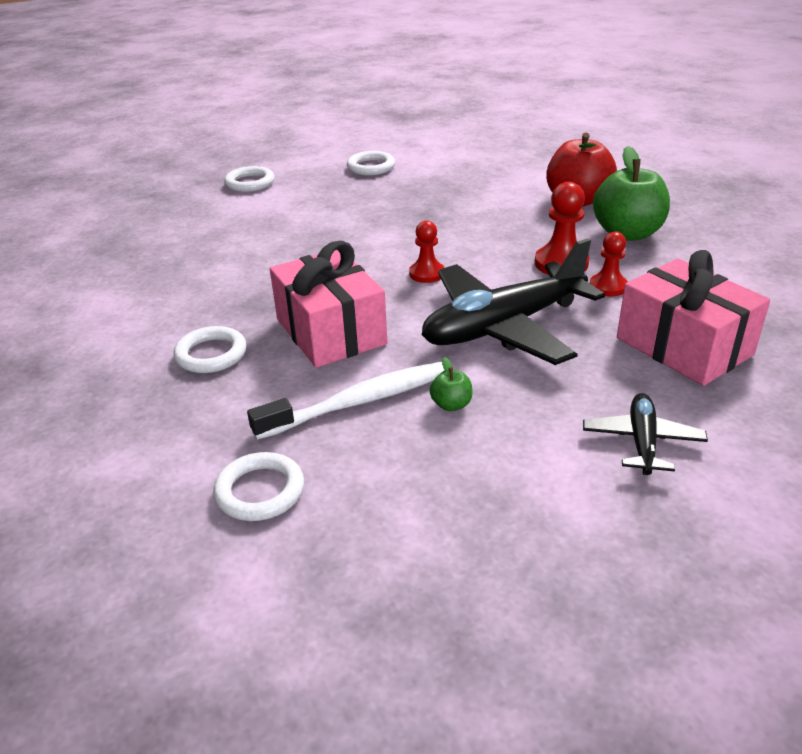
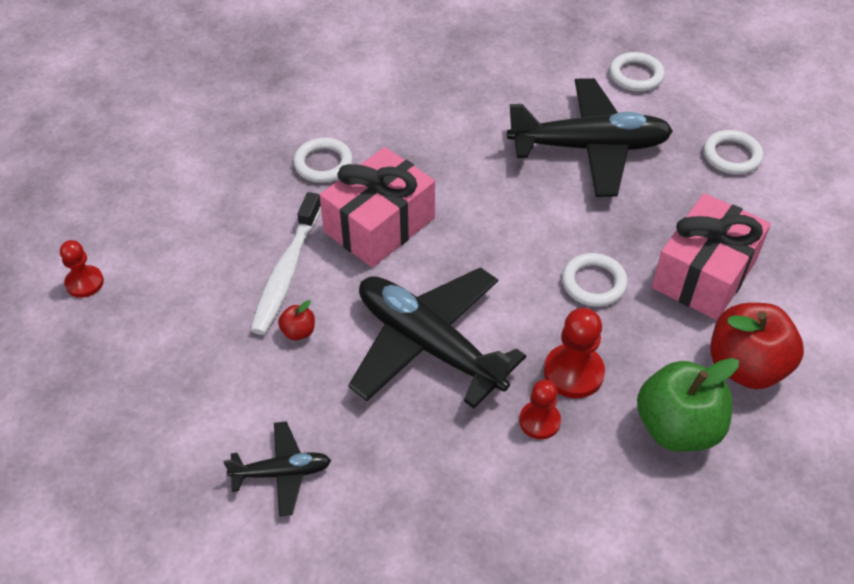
camera: 70 degrees right, 15 degrees up
(260, 491) = (175, 248): white ring -> white ring (593, 283)
(316, 215) = (589, 148): none -> black plane
(359, 402) = (286, 272): white toothbrush -> white toothbrush turned 60 degrees clockwise
(427, 273) = (505, 265): red pawn -> red pawn (84, 283)
(451, 405) = (298, 332): green apple -> red apple
(683, 346) = (442, 498): pink gift -> pink gift (704, 274)

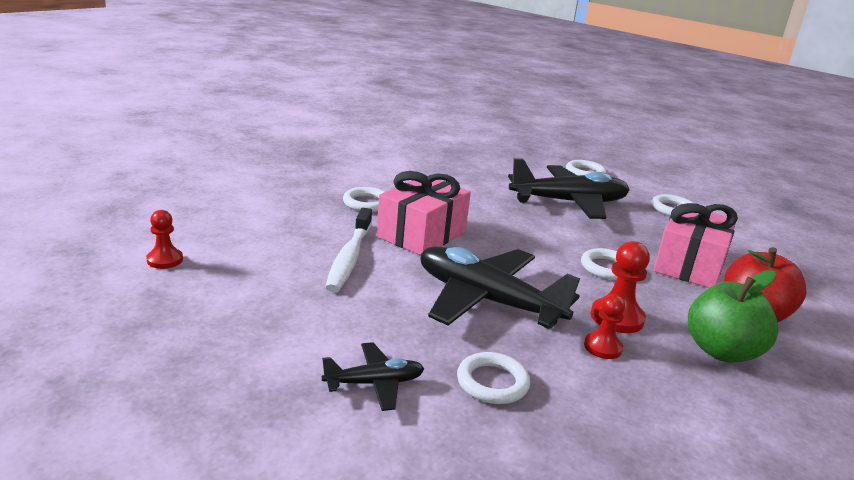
camera: 10 degrees left, 25 degrees down
(298, 332) = (368, 291): red apple -> none
(402, 473) = (492, 382): none -> white ring

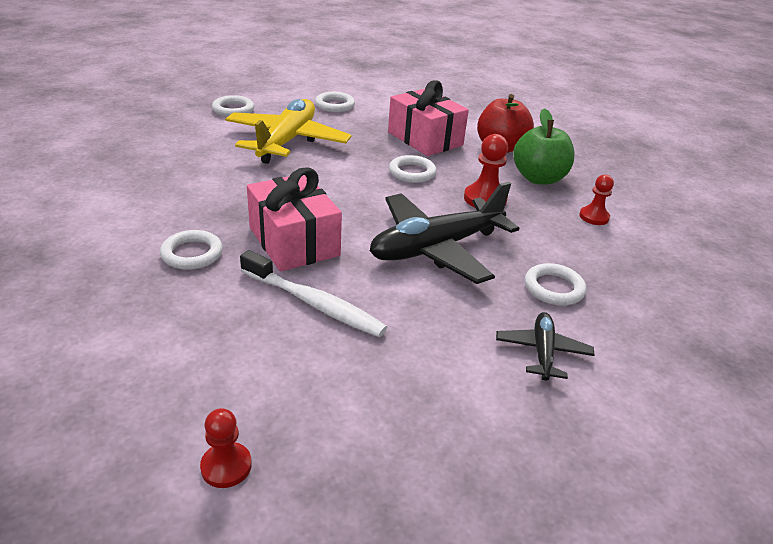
camera: 65 degrees left, 10 degrees up
(569, 202) = (287, 141): black plane -> yellow plane
(602, 347) = (521, 221): red pawn -> red pawn (594, 217)

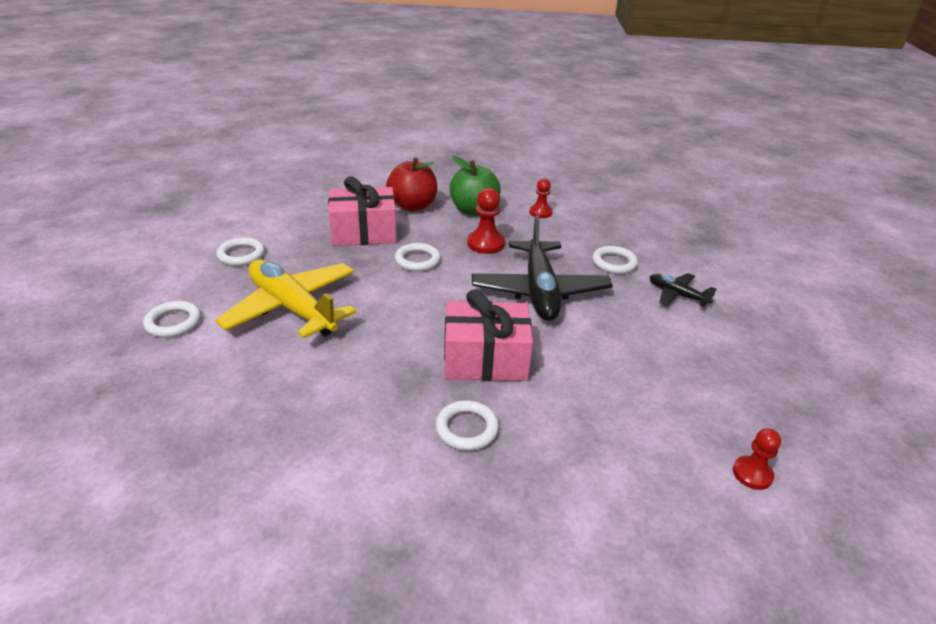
camera: 60 degrees left, 0 degrees up
(314, 303) = (581, 375): white toothbrush -> none

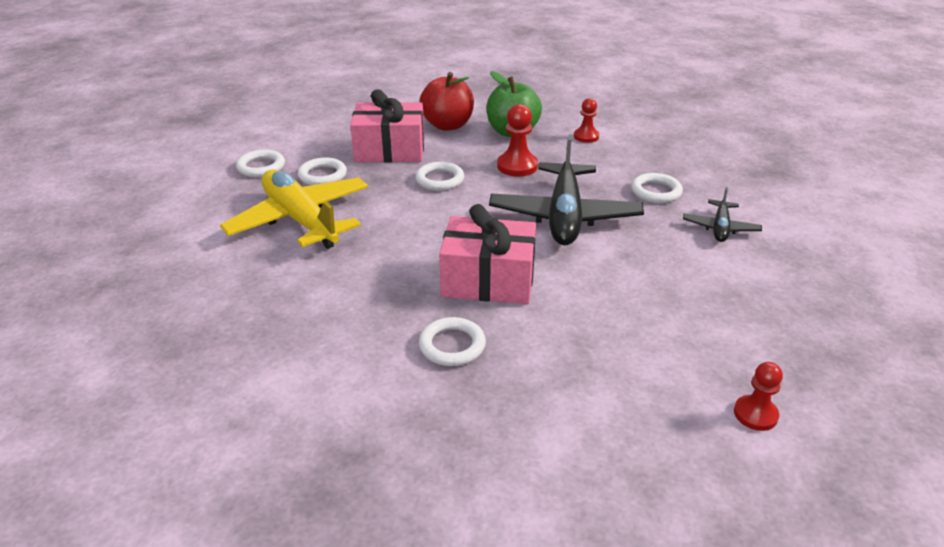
camera: 10 degrees right, 0 degrees up
(173, 322) = (183, 227): white ring -> white ring (322, 175)
(677, 295) = (720, 228): black plane -> black plane turned 120 degrees counterclockwise

